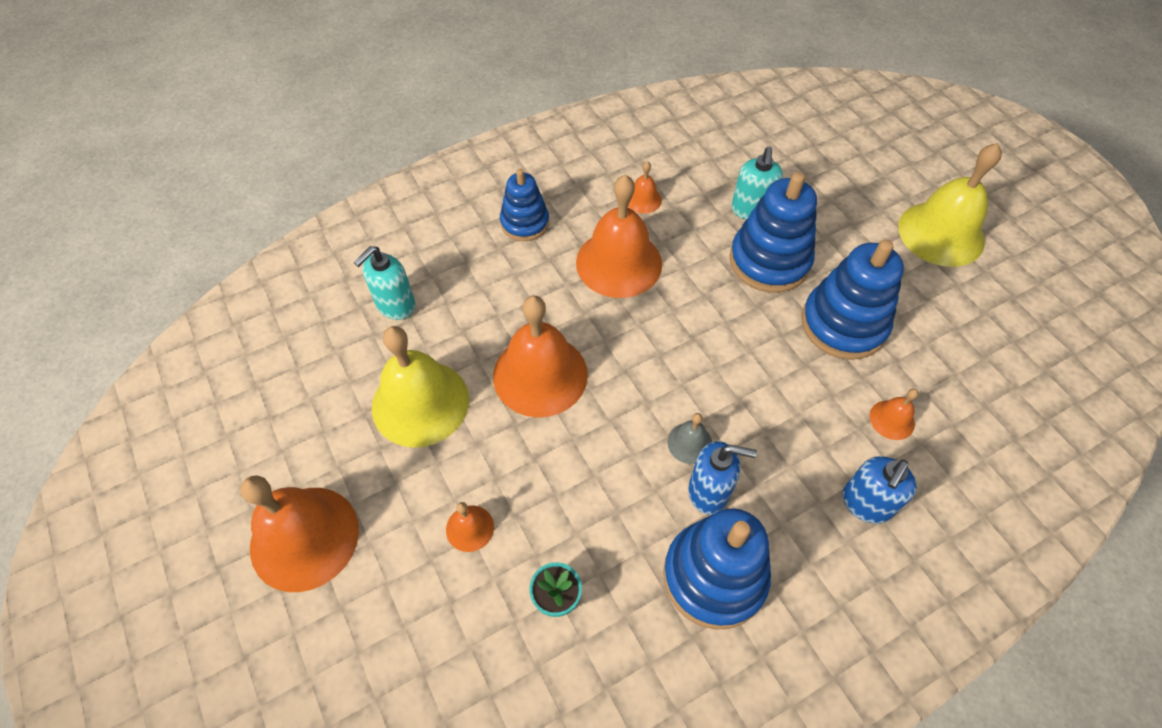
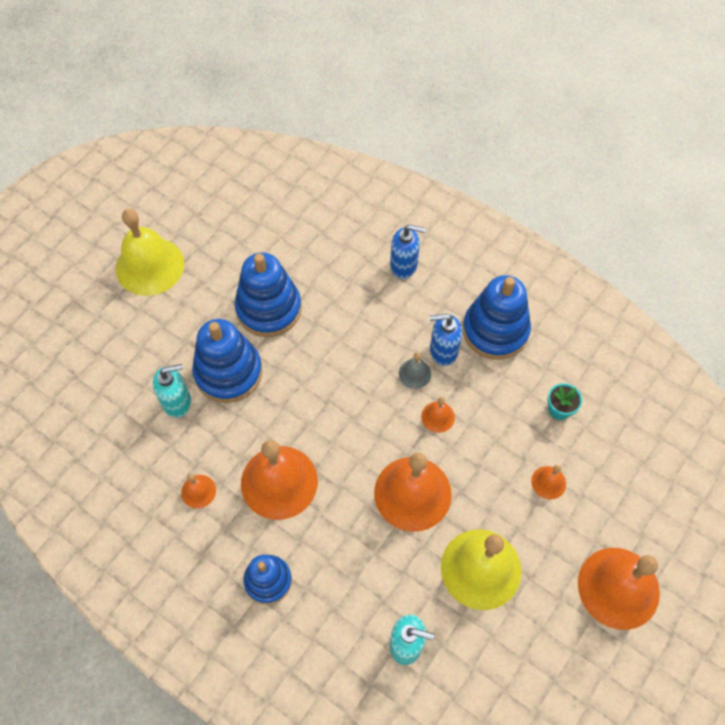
camera: 115 degrees left, 5 degrees up
(709, 491) = (443, 351): blue soap dispenser -> blue soap dispenser turned 75 degrees counterclockwise
(892, 419) = (335, 264): orange bell -> orange bell (438, 417)

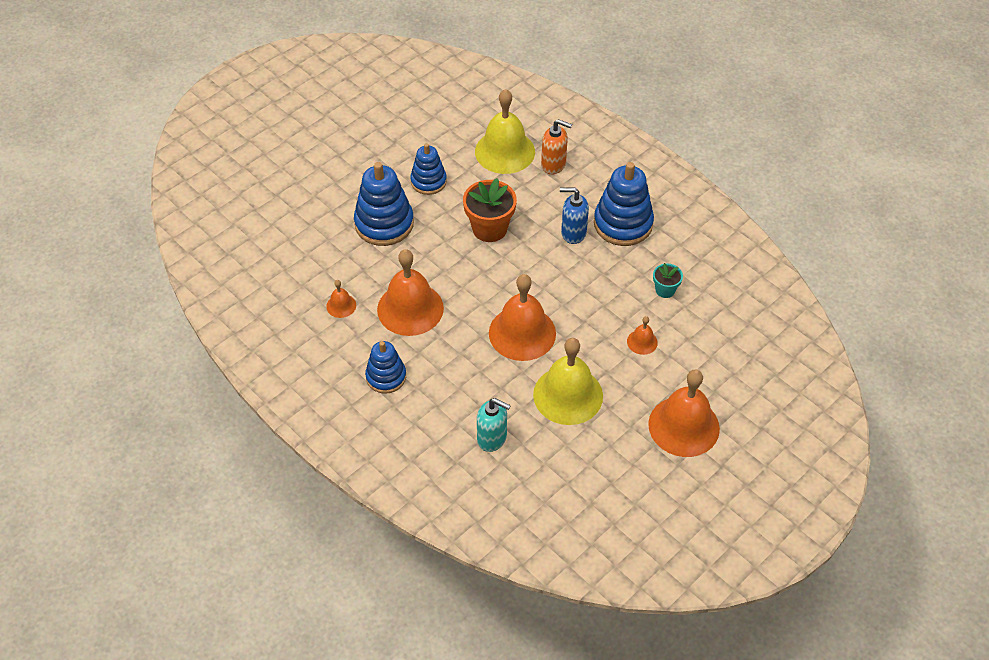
camera: 10 degrees right, 10 degrees down
(150, 266) = (333, 136): yellow bell -> yellow bell (505, 151)
(177, 402) = (336, 239): turquoise soap dispenser -> none
(269, 309) = (428, 181): blue stacking toy -> blue stacking toy, size x0.63
(349, 360) = (489, 228): none -> orange flower pot
(404, 266) = (553, 164): blue soap dispenser -> orange soap dispenser
(414, 373) = (544, 246): grey bell -> none
(438, 417) = (557, 280): orange bell -> none

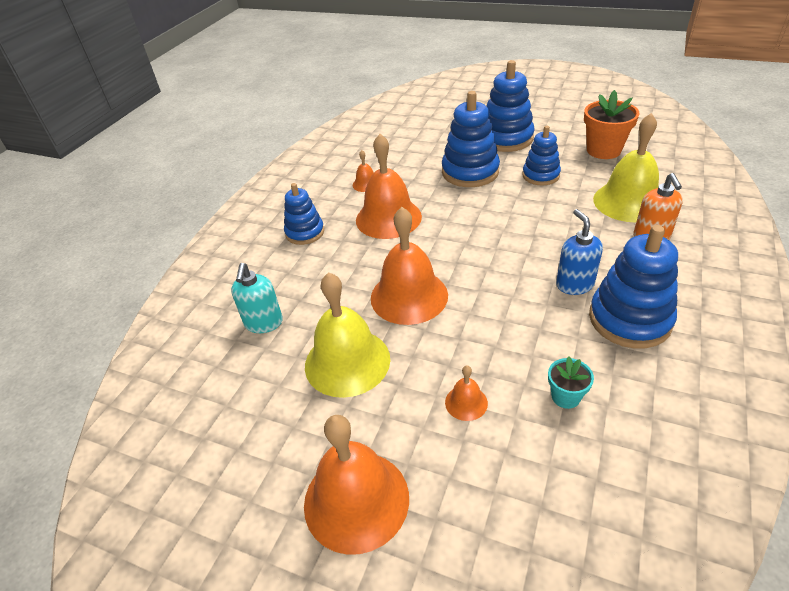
camera: 70 degrees right, 10 degrees down
(350, 173) = (506, 138): none -> blue stacking toy
(489, 228) = (522, 227): orange flower pot -> orange flower pot (603, 150)

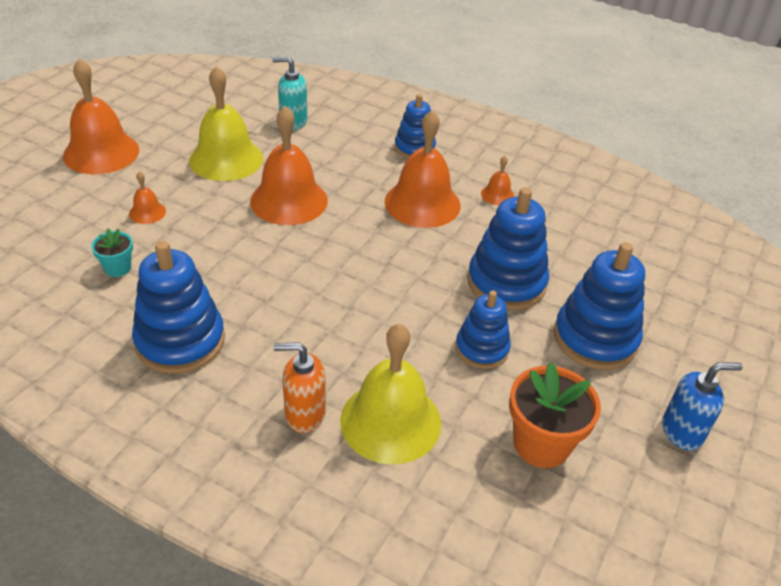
camera: 90 degrees right, 0 degrees up
(574, 284) = (251, 316): blue soap dispenser -> blue soap dispenser (682, 431)

